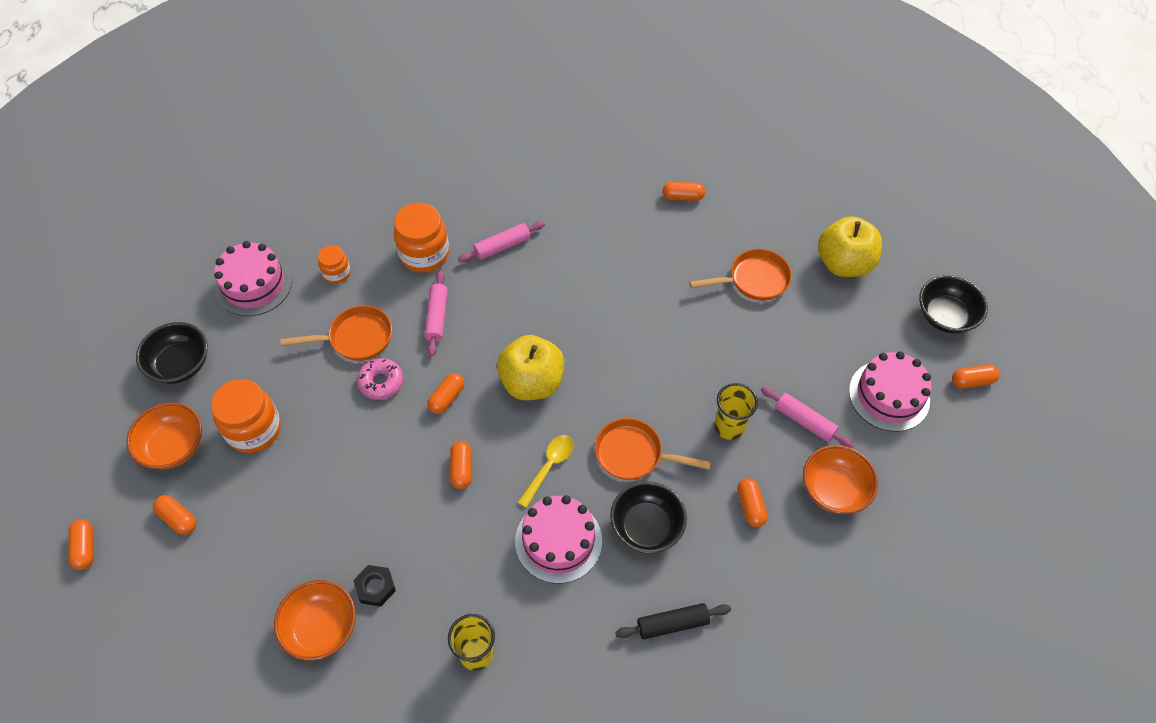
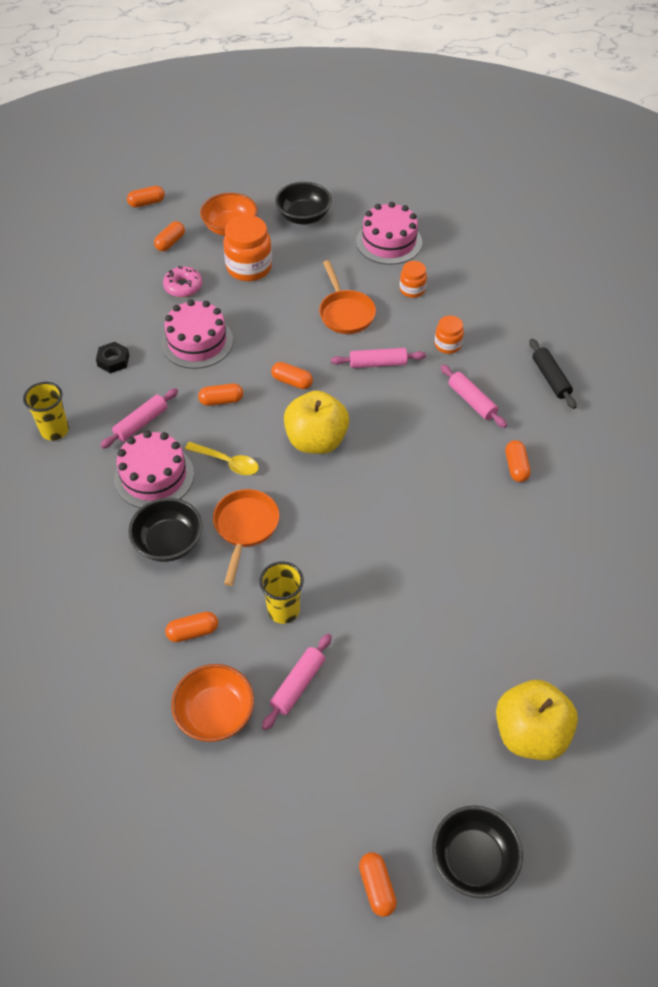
camera: 85 degrees right, 5 degrees down
(321, 627) = (82, 334): orange bowl -> none
(381, 382) = (302, 336): pink donut -> pink donut (183, 286)
(424, 254) = (447, 345): orange jar -> orange jar, size x0.56
(481, 554) = (141, 423): none -> pink rolling pin
(672, 624) = (73, 568): black rolling pin -> black rolling pin (550, 378)
(682, 197) = (585, 554): orange capsule -> orange capsule (516, 467)
(753, 280) = (481, 631): orange pan -> none
(889, 395) = (342, 780): pink cake -> pink cake (197, 342)

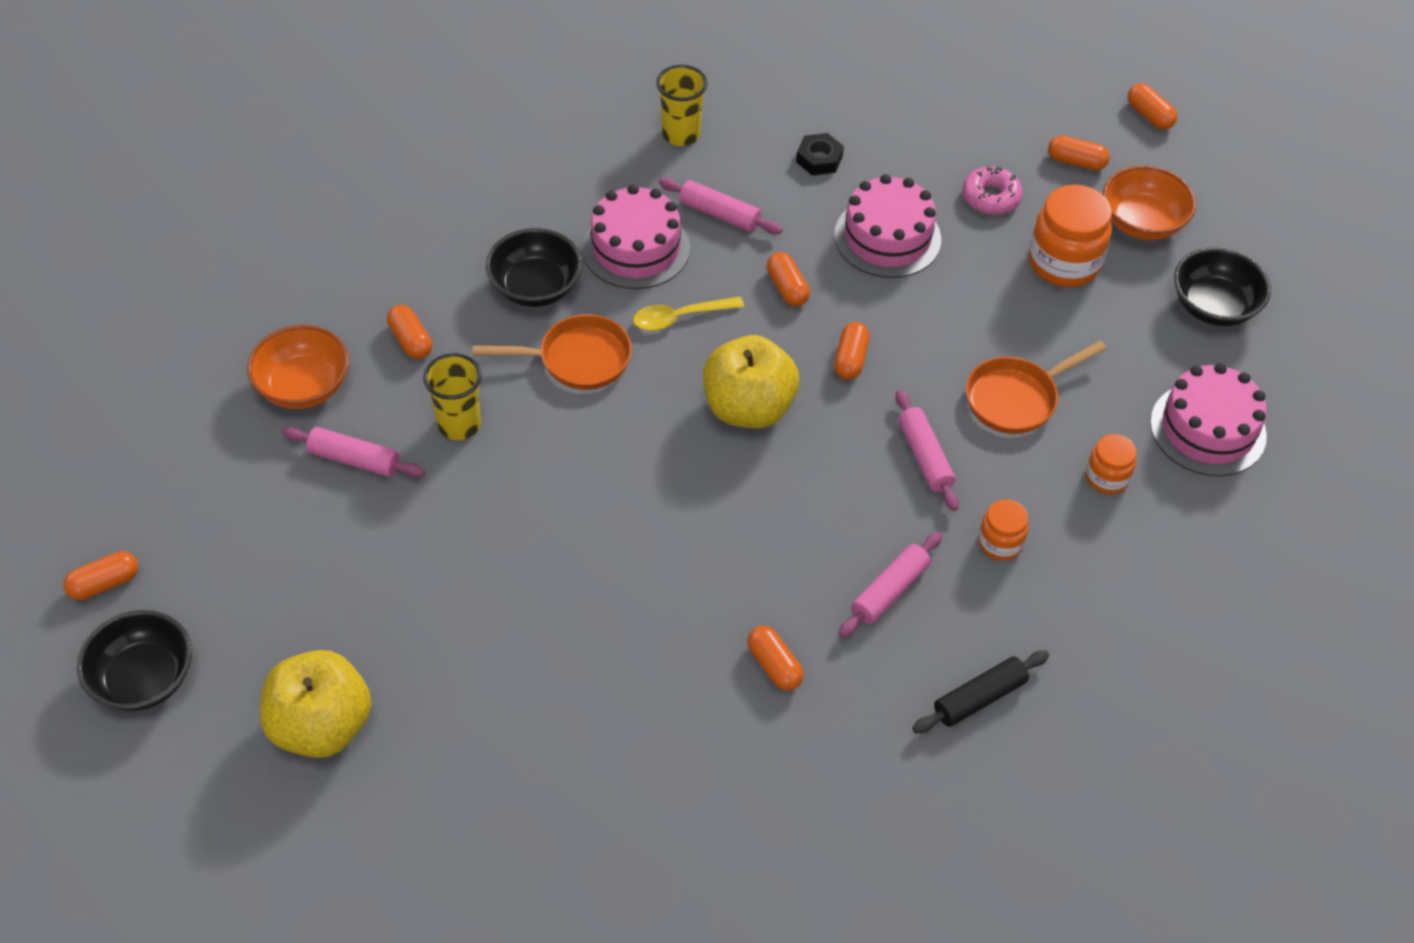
camera: 75 degrees right, 0 degrees up
(227, 462) = (680, 317): yellow spoon -> yellow spoon turned 60 degrees clockwise
(516, 467) = (774, 666): orange capsule -> orange capsule turned 75 degrees clockwise

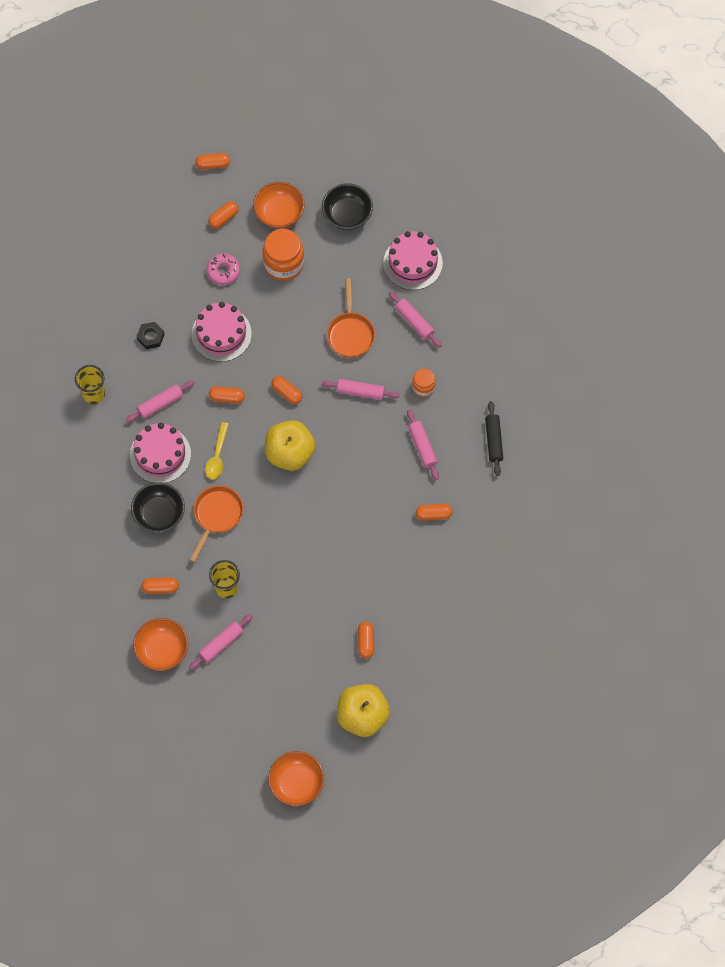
camera: 60 degrees left, 15 degrees up
(105, 584) = (233, 783): orange capsule -> orange capsule (366, 642)
(144, 679) = (296, 783): black bowl -> orange bowl
(1106, 478) = (414, 322): orange jar -> pink rolling pin

